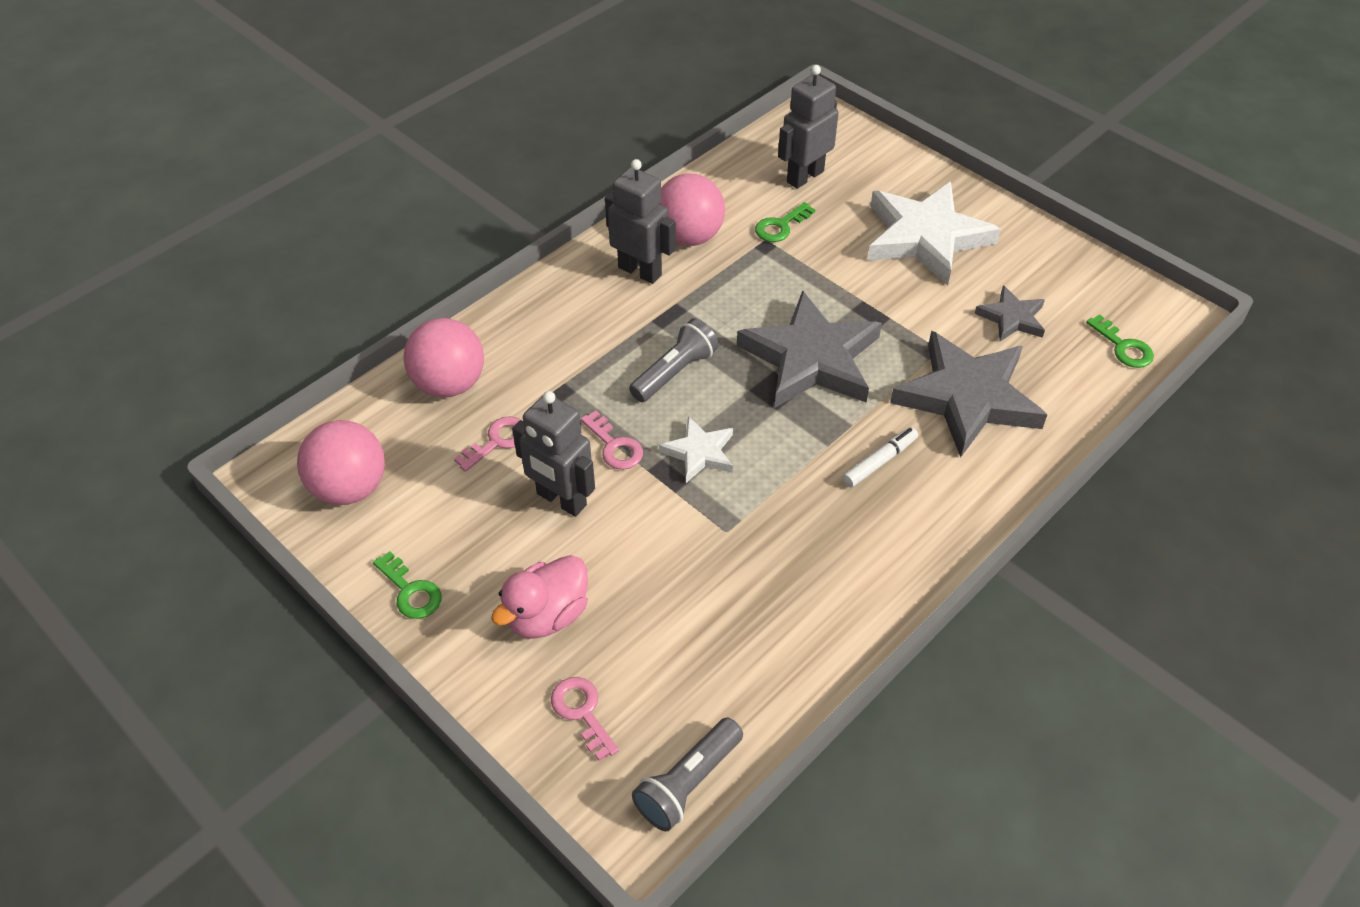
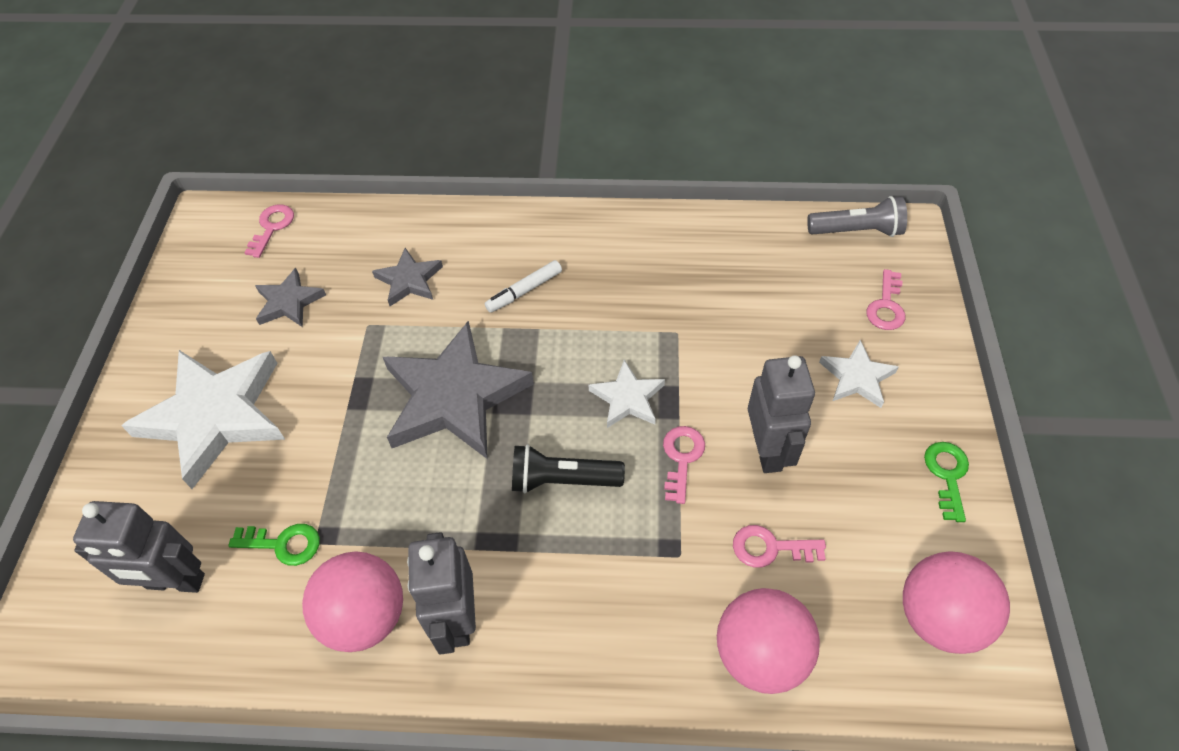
camera: 130 degrees left, 5 degrees up
(547, 615) = (857, 377): pink duck -> white star
(675, 372) = (562, 480): grey flashlight -> black flashlight
(879, 462) = (524, 291): white marker -> white marker turned 45 degrees counterclockwise
(967, 397) = (409, 280): grey star -> grey star, size x0.50
(1123, 347) = (272, 227): green key -> pink key

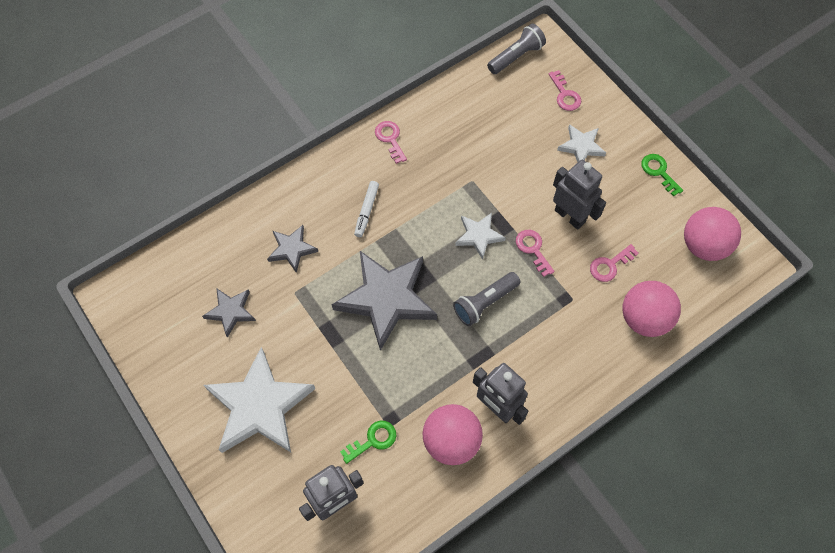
camera: 40 degrees left, 10 degrees up
(272, 227) = (166, 273): pink key -> pink key (390, 139)
(562, 480) = (484, 303): black flashlight -> grey flashlight

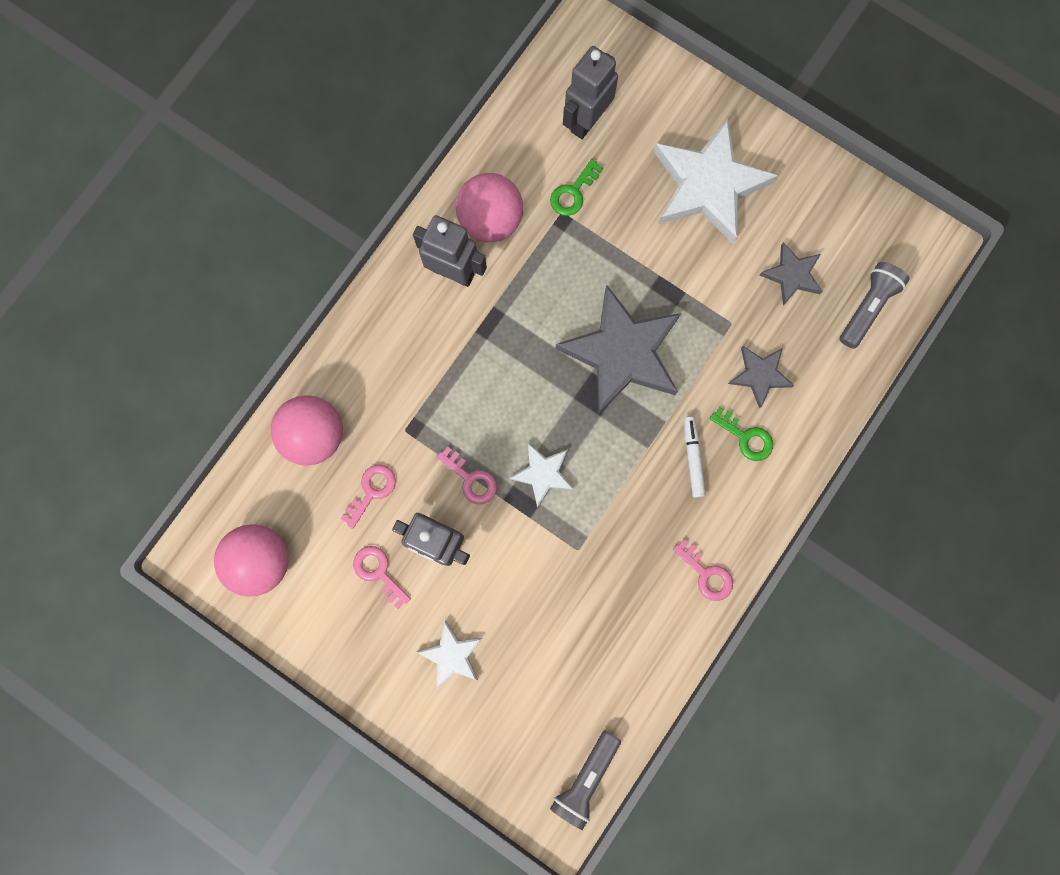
camera: 160 degrees right, 15 degrees up
(484, 303) = (507, 389): grey flashlight -> grey flashlight (867, 307)
(565, 95) = (497, 734): pink key -> pink key (378, 572)
(659, 172) = (340, 652): green key -> green key (746, 437)

